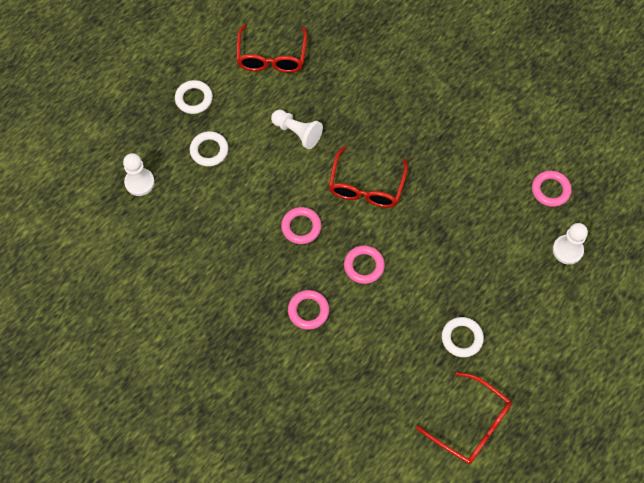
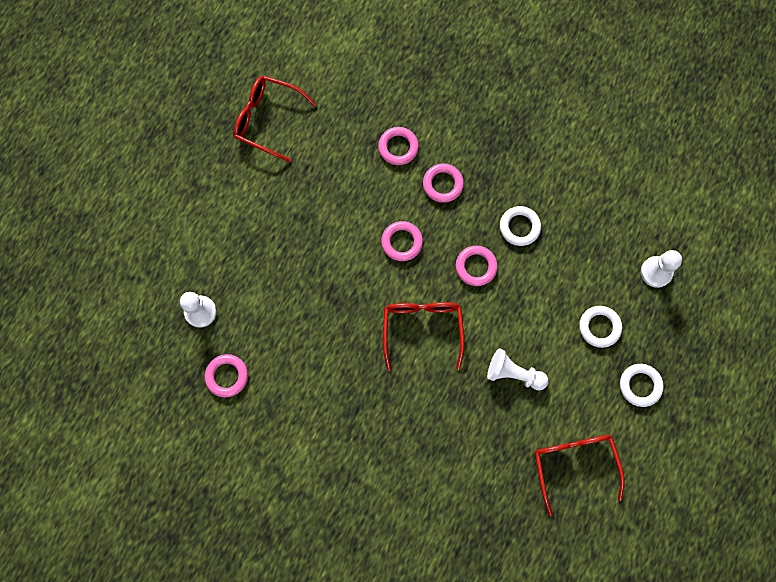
camera: 165 degrees right, 10 degrees up
(342, 359) = (398, 147): none -> pink ring
(462, 338) = (291, 195): white ring -> white ring (519, 227)

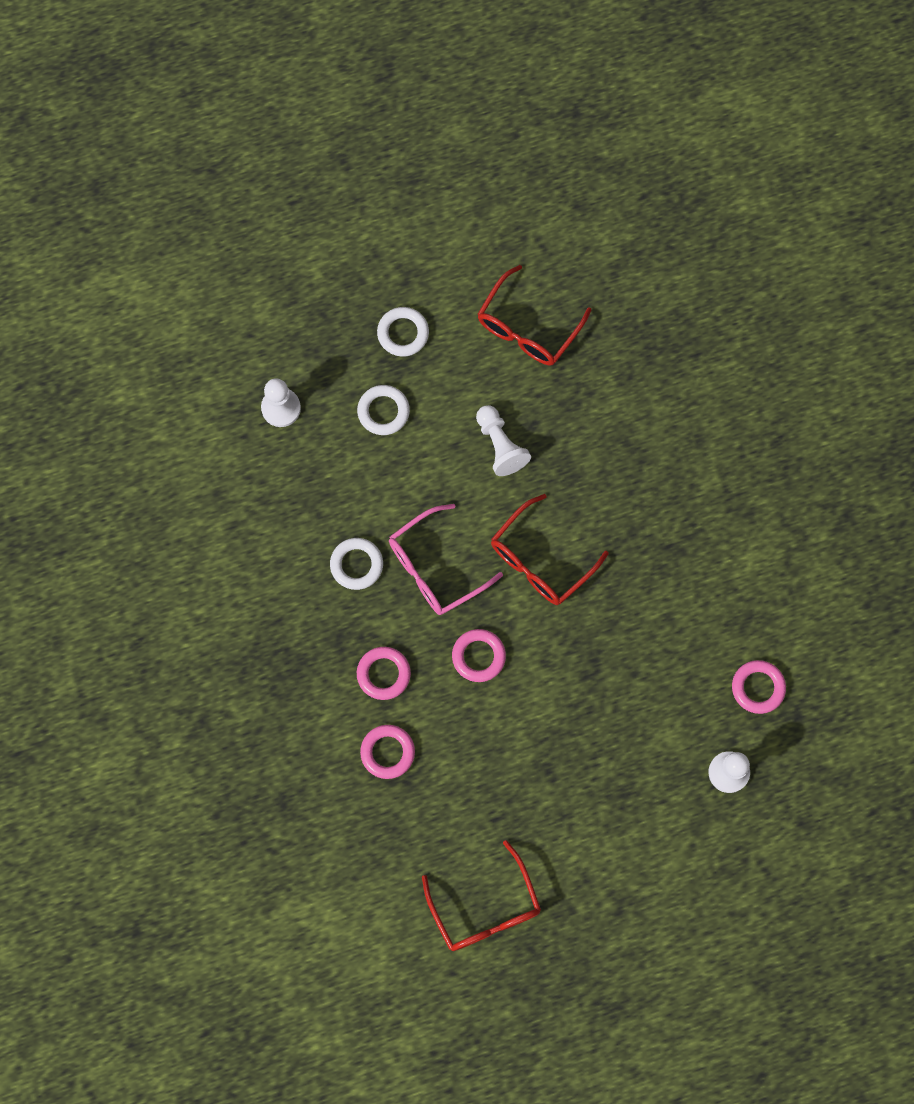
camera: 135 degrees left, 0 degrees up
(476, 266) = (434, 568): pink ring -> pink glasses

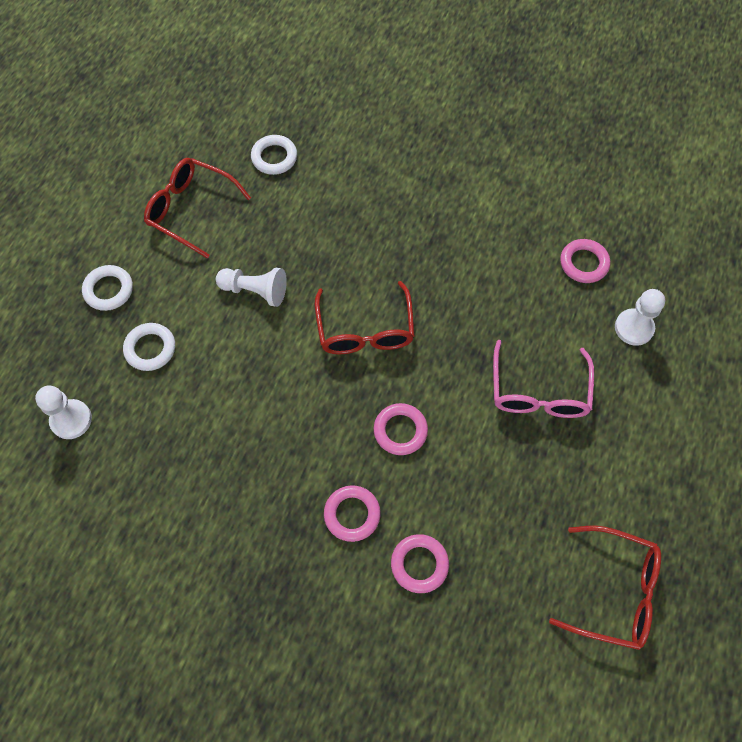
camera: 50 degrees left, 10 degrees down
(356, 565) = (246, 463): white ring -> white ring (274, 157)
(434, 568) = (303, 408): pink glasses -> pink glasses (538, 392)
(527, 328) = (190, 210): red glasses -> red glasses turned 135 degrees clockwise

